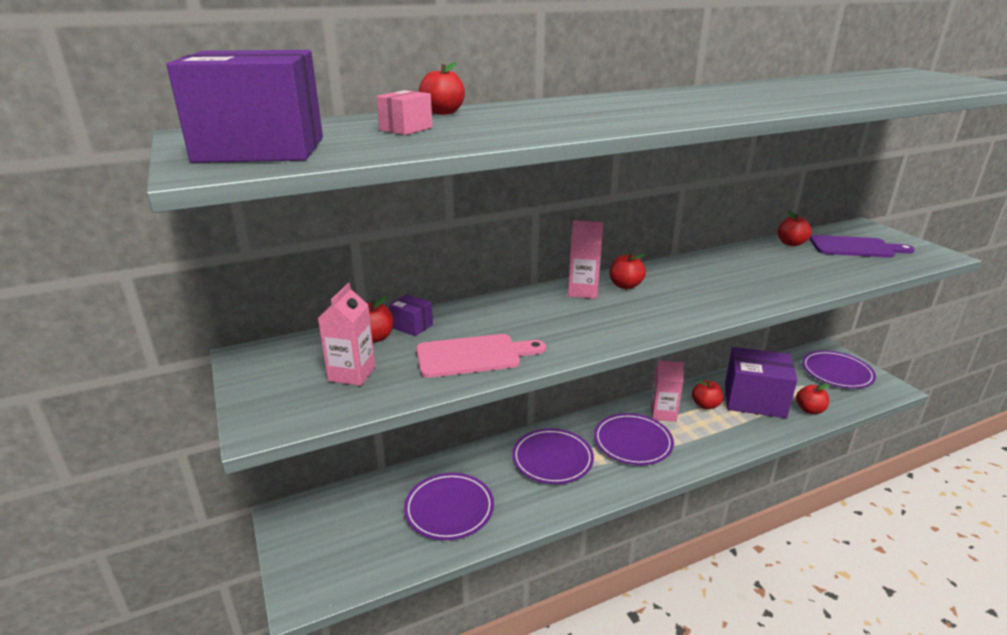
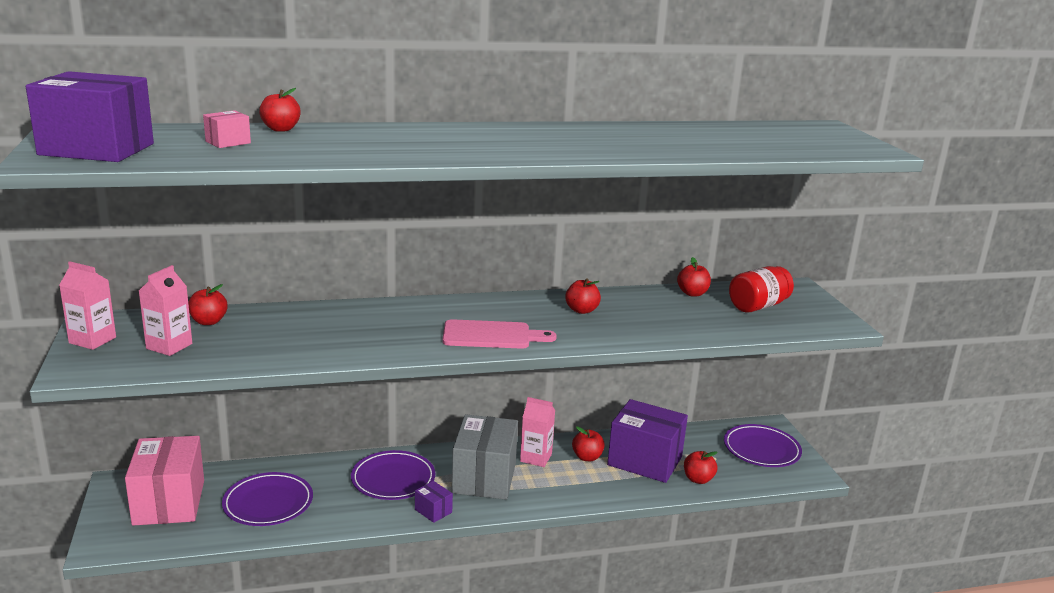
camera: 10 degrees right, 5 degrees down
(349, 528) = (169, 502): none -> pink box
(412, 326) = (248, 317): purple box -> purple box (433, 511)
(474, 356) = (282, 347): pink cutting board -> pink cutting board (492, 335)
(583, 291) = (430, 309): pink carton -> pink carton (92, 340)
(625, 286) = (476, 310): red apple -> red apple (581, 310)
(632, 442) = (484, 478): purple plate -> grey box
(855, 247) = (758, 306): purple cutting board -> red jar

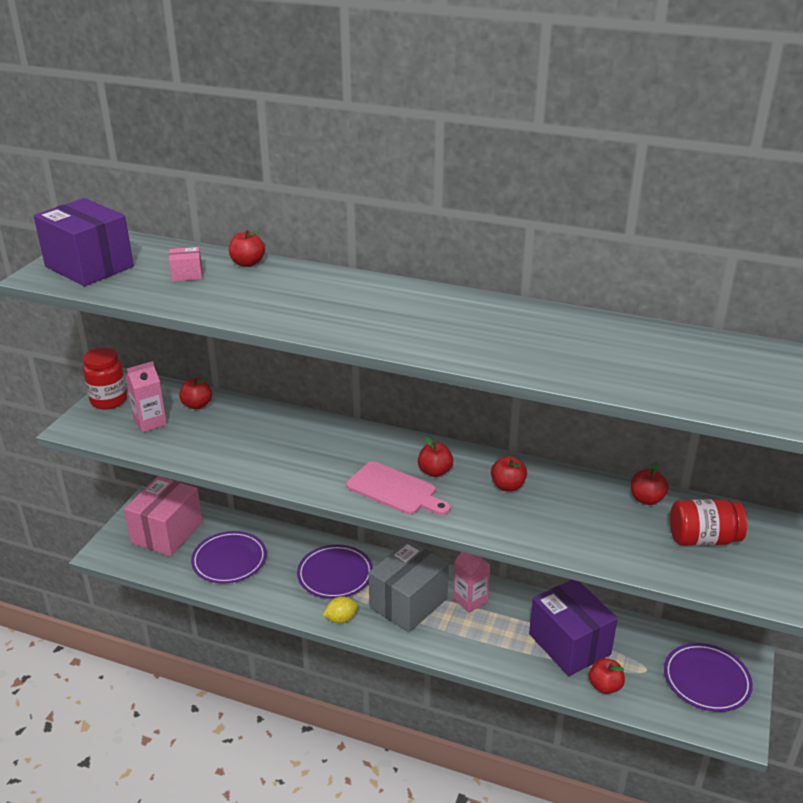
camera: 35 degrees right, 10 degrees up
(92, 340) = (109, 400): pink carton -> red jar
(433, 511) = (341, 619): purple box -> yellow lemon
(587, 457) = (517, 618): red apple -> red apple (435, 472)

